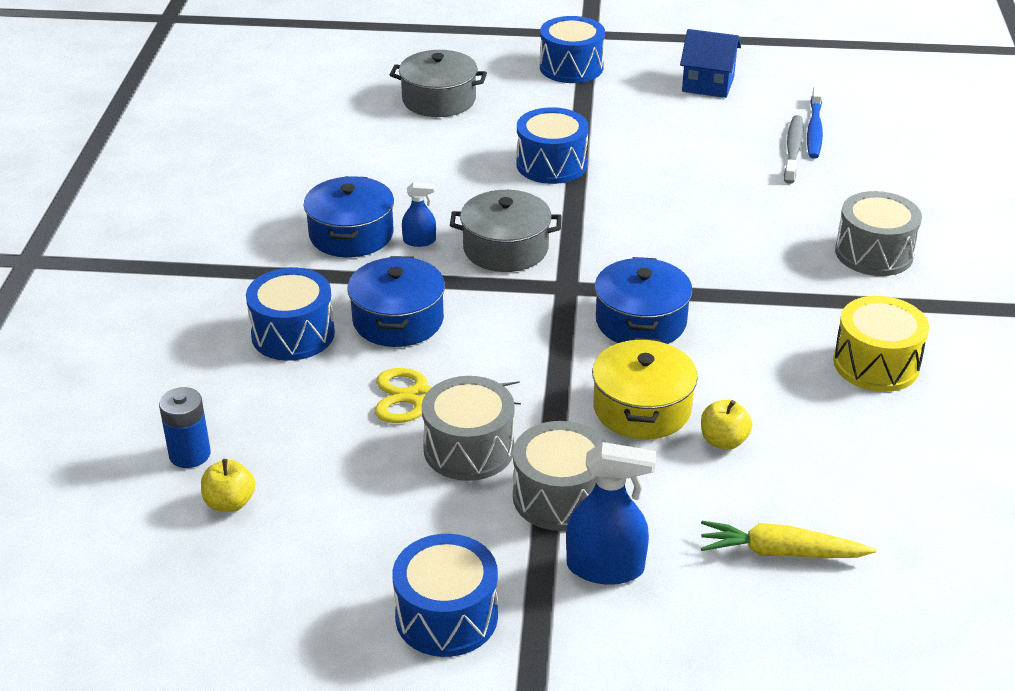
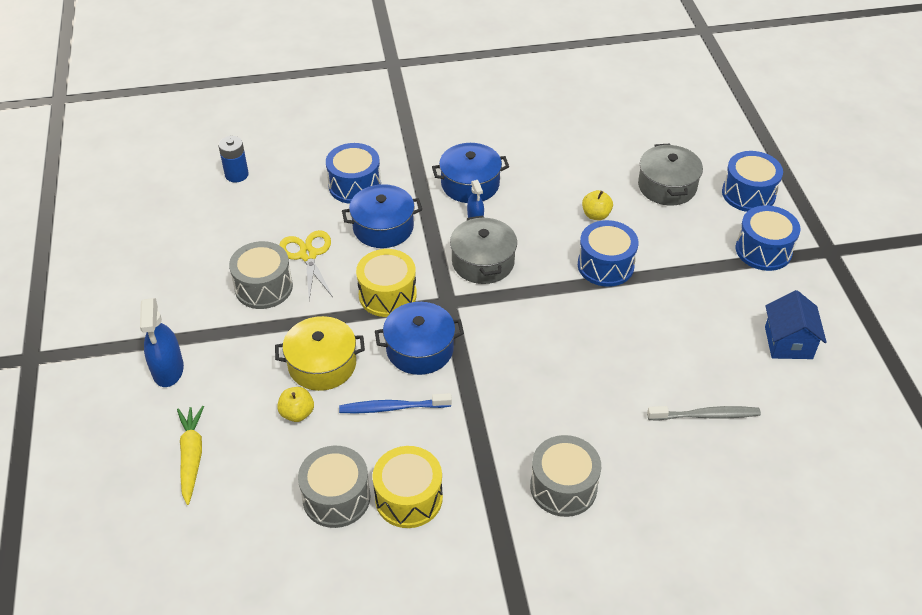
camera: 75 degrees right, 10 degrees up
(230, 503) = (200, 200): yellow apple -> yellow apple (596, 215)
(446, 616) = (122, 307): blue drum -> blue drum (748, 194)
(533, 334) = (387, 295): none -> yellow drum
(559, 497) = (227, 337): grey drum -> grey drum (336, 498)
(814, 129) = (749, 428): blue toothbrush -> blue toothbrush (392, 407)

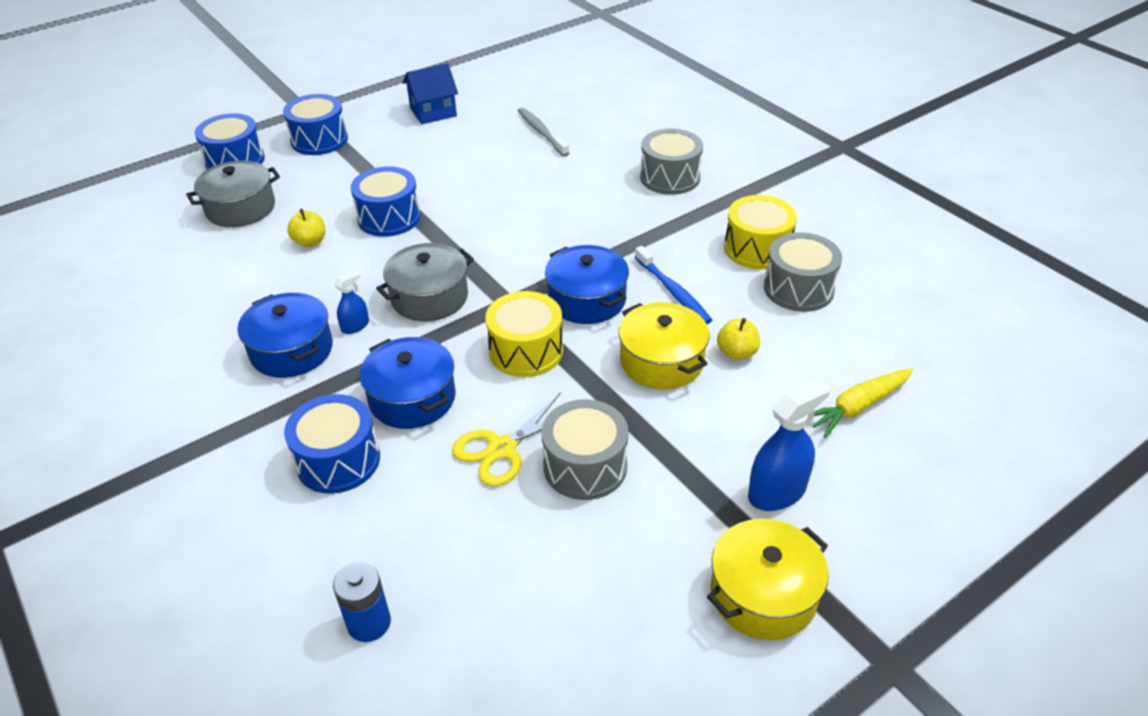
camera: 115 degrees left, 5 degrees down
(114, 327) = (763, 594): none -> yellow pot

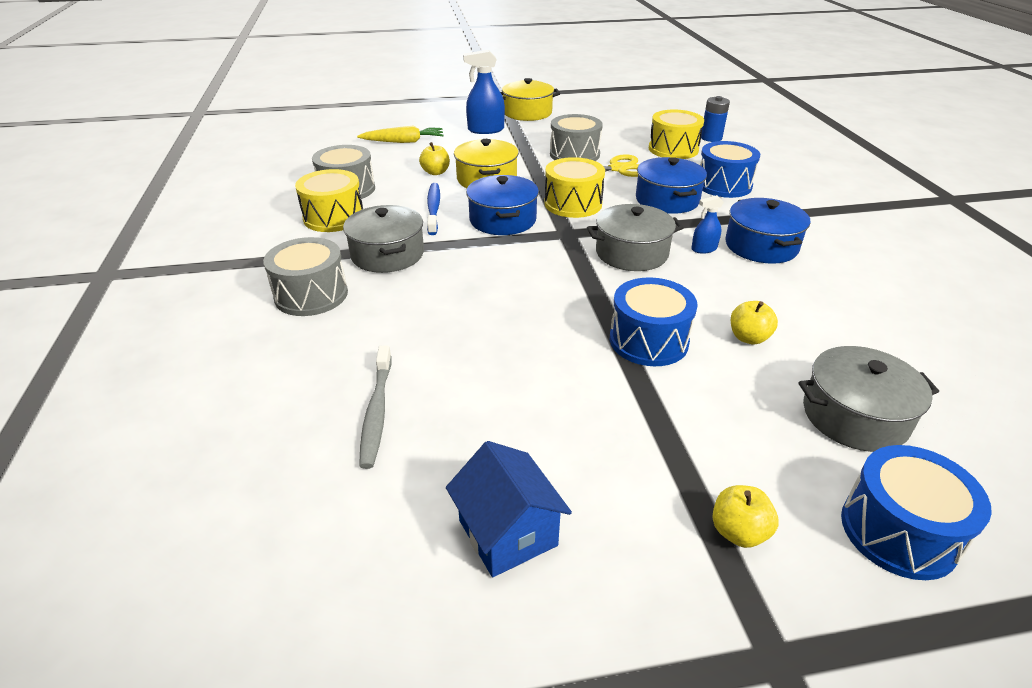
camera: 155 degrees left, 5 degrees down
(319, 140) = (738, 532): blue drum -> yellow apple
(432, 546) = (673, 149): none -> yellow drum
(433, 112) = (508, 533): blue house -> blue house turned 60 degrees clockwise
(655, 226) = (387, 254): none -> grey pot

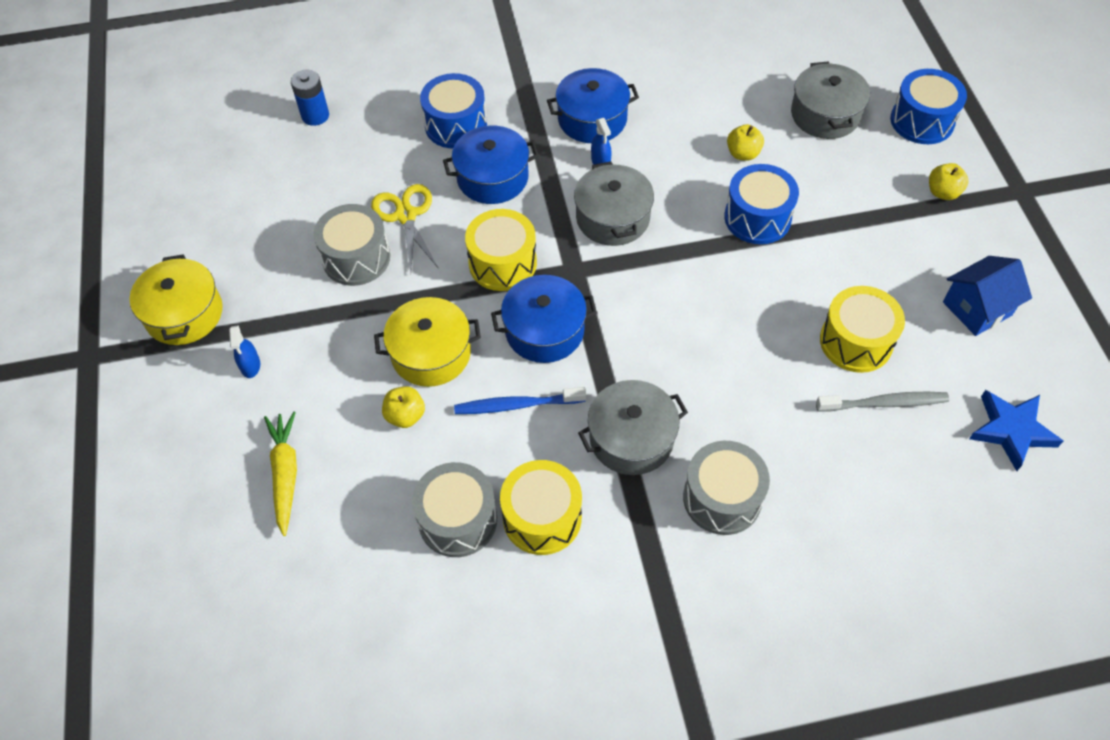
camera: 90 degrees left, 20 degrees up
(298, 532) = (1011, 430): none -> blue star
(486, 130) = (250, 366): blue spray bottle -> blue spray bottle, size x0.55
(673, 149) = (348, 156): yellow drum -> yellow drum (856, 341)

